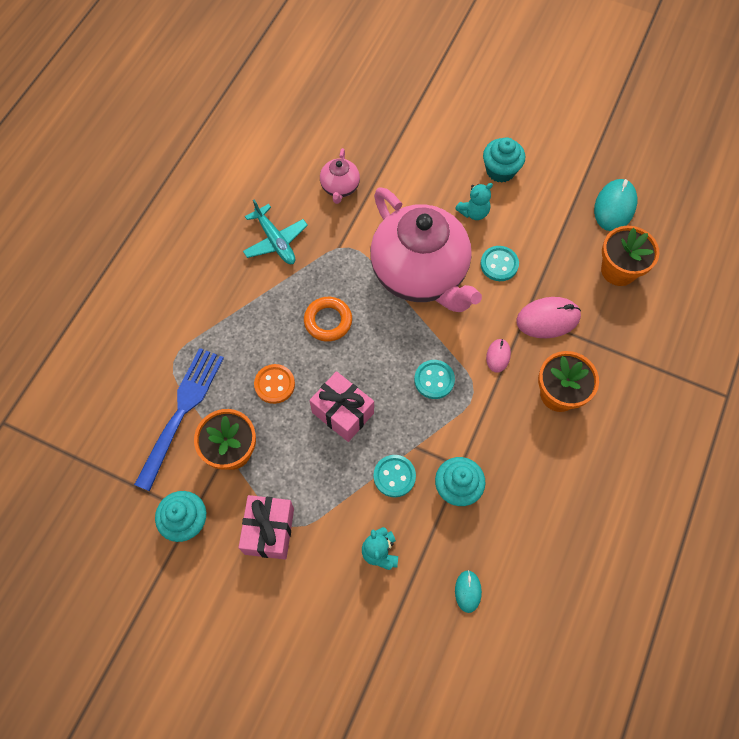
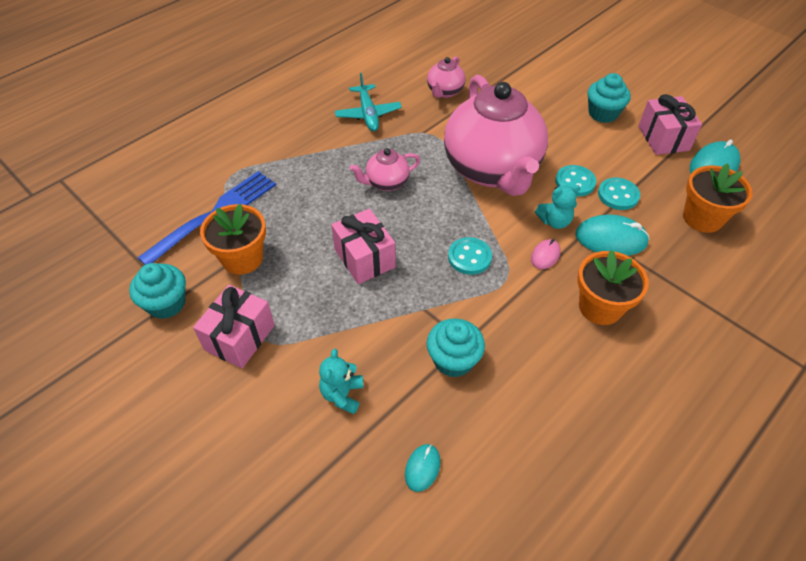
camera: 20 degrees right, 15 degrees down
(274, 384) = (311, 217): orange button -> none
(328, 321) = (386, 183): orange ring -> pink teapot
(394, 476) = (390, 328): turquoise button -> turquoise button (618, 195)
(473, 212) = (564, 137): turquoise teddy bear -> turquoise teddy bear (554, 221)
(548, 319) = (611, 239): pink mouse -> turquoise mouse
(563, 185) = (663, 138): none -> pink gift

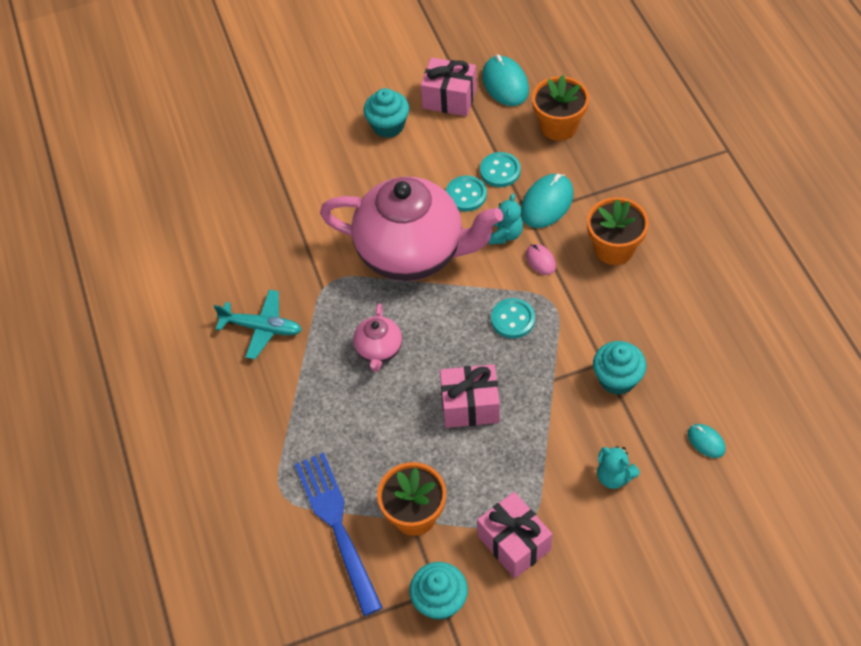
camera: 60 degrees left, 5 degrees up
(445, 92) = (270, 242): pink teapot -> none

